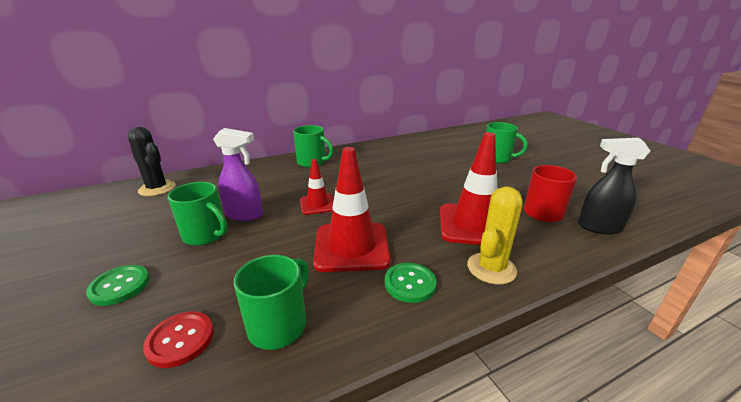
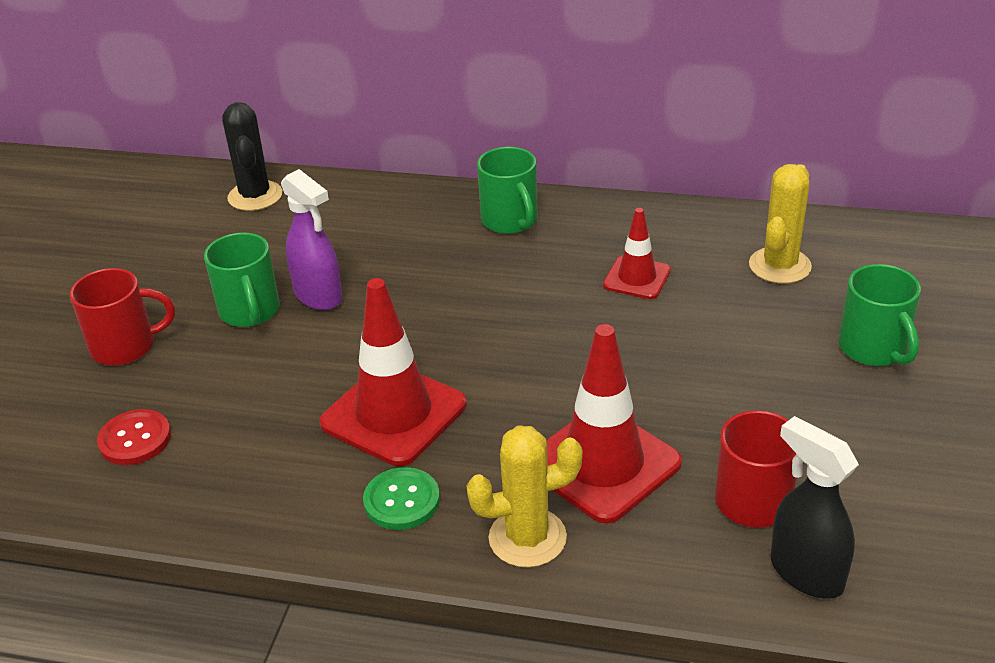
camera: 40 degrees right, 10 degrees up
(120, 286) = (126, 346): green button -> red mug
(279, 325) = (225, 472): green mug -> none
(317, 204) = (426, 319): red traffic cone -> red traffic cone (637, 278)
(433, 148) = (779, 266): none -> yellow cactus

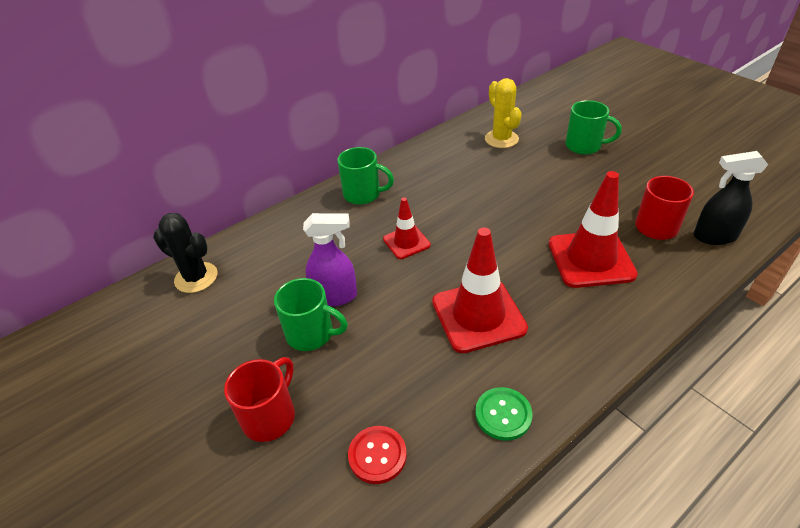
camera: 50 degrees left, 5 degrees up
(402, 501) = (556, 347): green button -> green button (503, 414)
(527, 538) = (625, 312): yellow cactus -> none
(637, 278) = (461, 180): red traffic cone -> red traffic cone (406, 242)

